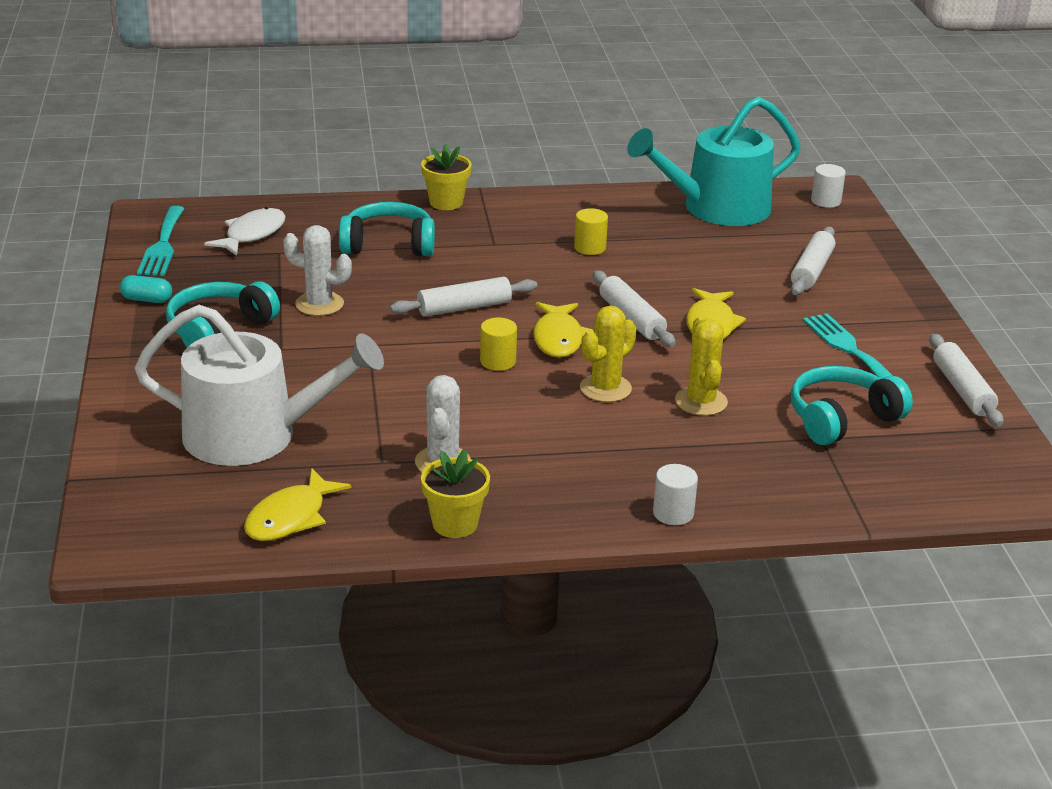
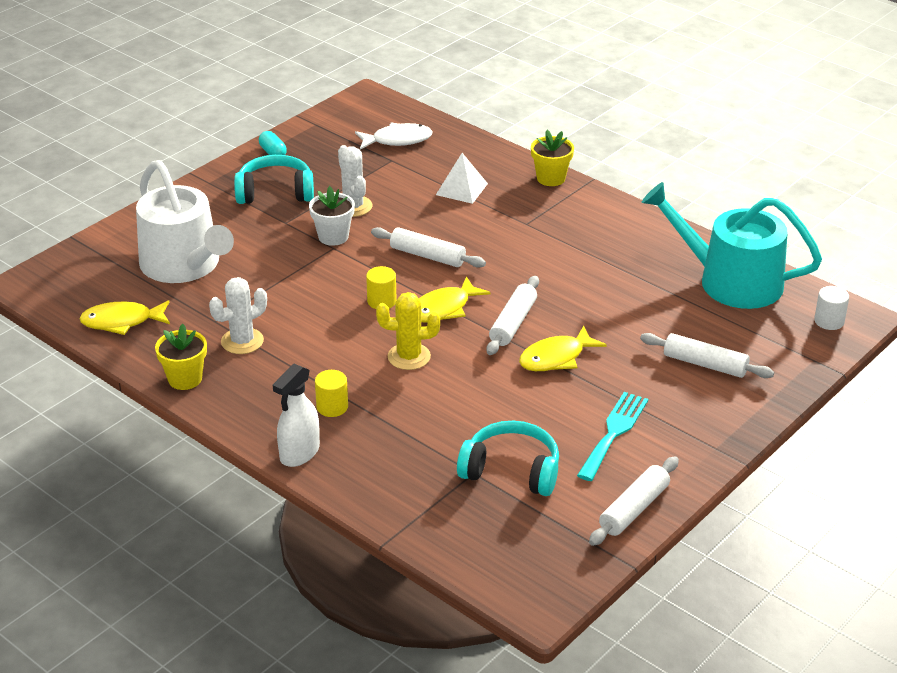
camera: 50 degrees right, 5 degrees up
(162, 245) = (339, 122): turquoise fork -> none
(351, 336) = (333, 237): none -> white flower pot
(388, 244) = (461, 189): turquoise headphones -> white pyramid
(590, 248) = (582, 260): yellow cylinder -> yellow cylinder (332, 407)
(673, 513) = (299, 453): white cylinder -> white spray bottle
(701, 401) = (447, 401): yellow cactus -> none
(811, 270) = (705, 364): white rolling pin -> white rolling pin turned 45 degrees clockwise

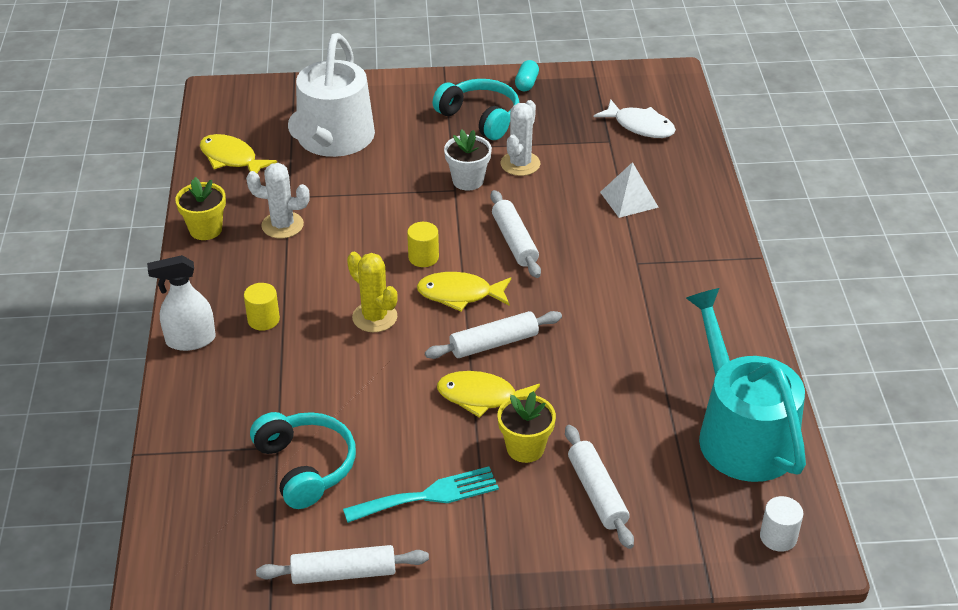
camera: 45 degrees right, 5 degrees up
(551, 178) = (721, 234): yellow flower pot -> yellow flower pot (525, 448)

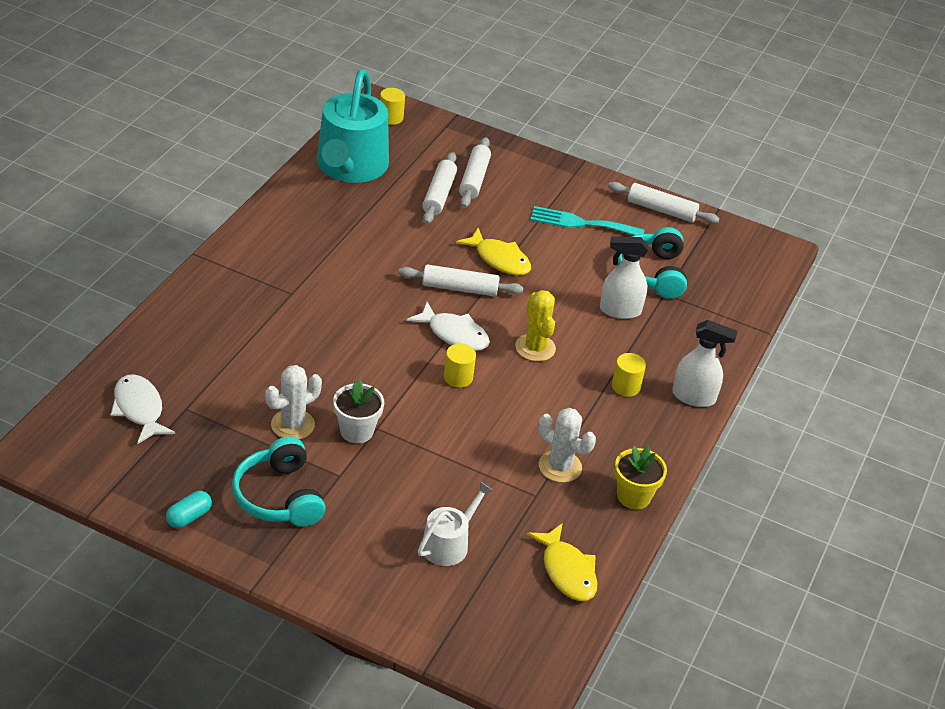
camera: 155 degrees left, 0 degrees up
(315, 399) = (620, 310): none -> white spray bottle
(332, 140) = (449, 543): white watering can -> white watering can, size x0.50
(459, 294) = (454, 334): yellow fish -> white fish
(514, 241) = (370, 355): white rolling pin -> white rolling pin (439, 195)
(525, 448) = (497, 219): yellow flower pot -> none
(629, 199) = (236, 345): white pyramid -> none
(778, 537) = (391, 118): white cylinder -> yellow cylinder

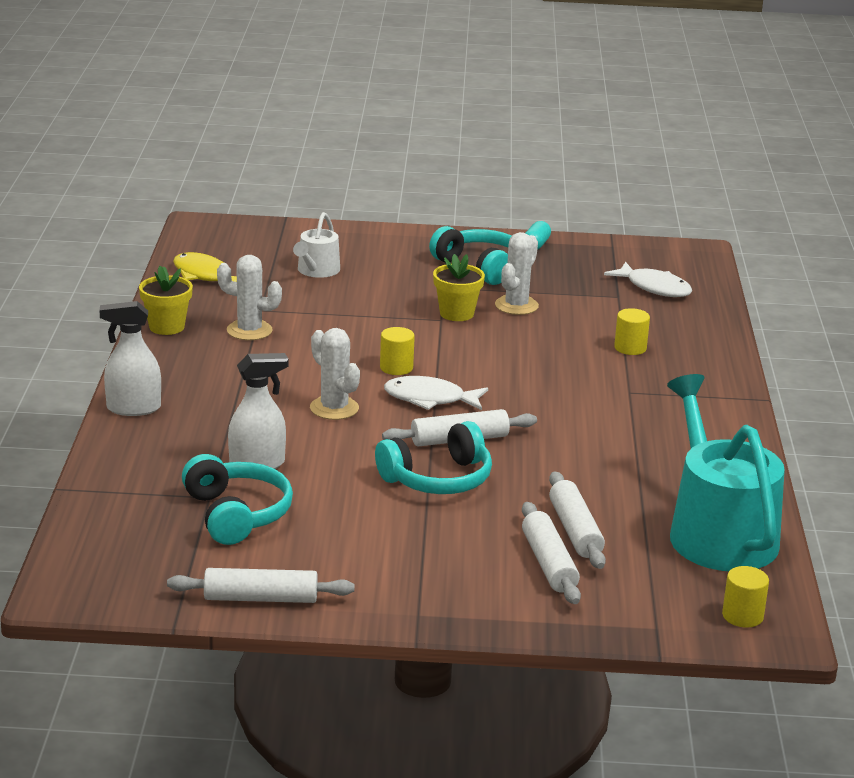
camera: 160 degrees right, 15 degrees down
(356, 431) = (456, 313): white flower pot -> yellow flower pot
(499, 259) = (438, 479): yellow fish -> turquoise headphones
(535, 348) = (334, 408): yellow cactus -> white cactus
(581, 223) = (364, 548): turquoise fork -> none
(626, 386) = (214, 400): yellow cylinder -> yellow cylinder (630, 348)

